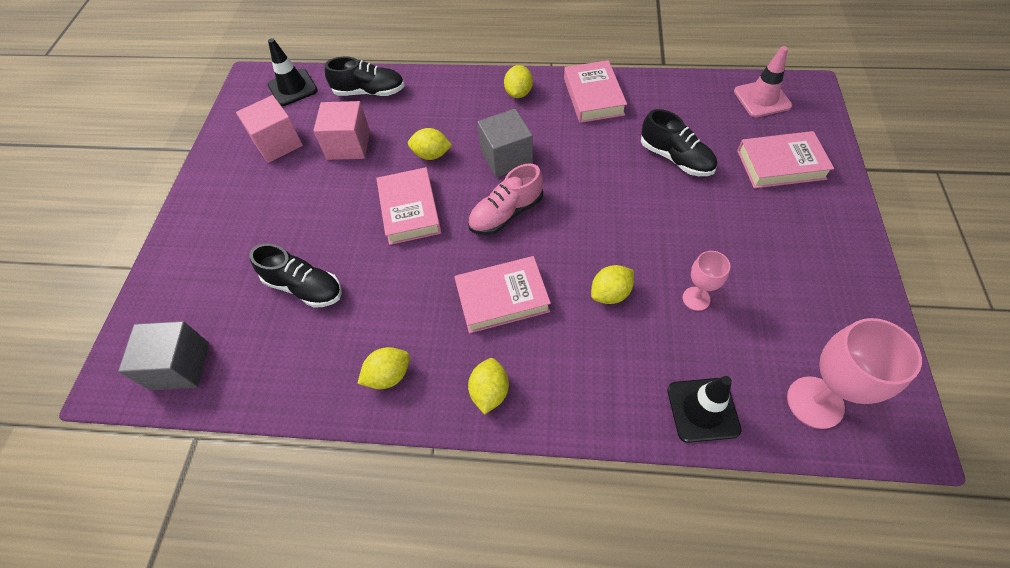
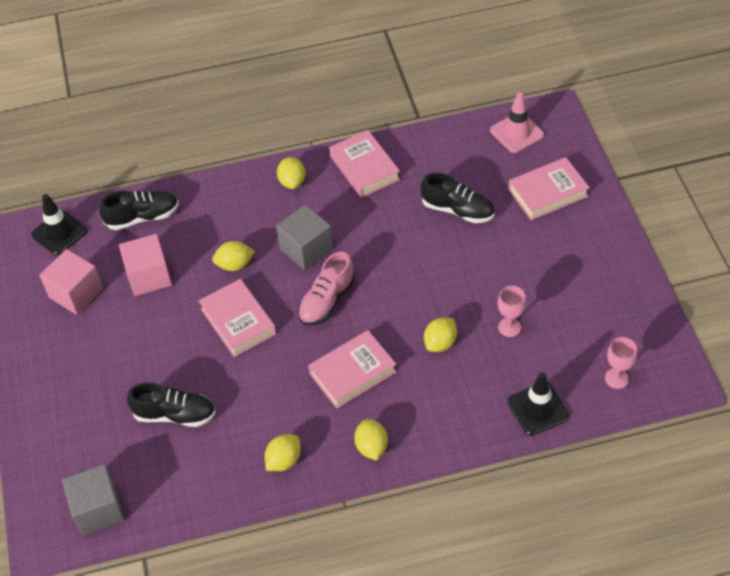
camera: 20 degrees left, 5 degrees down
(815, 402) = (616, 378): pink goblet -> pink goblet, size x0.56

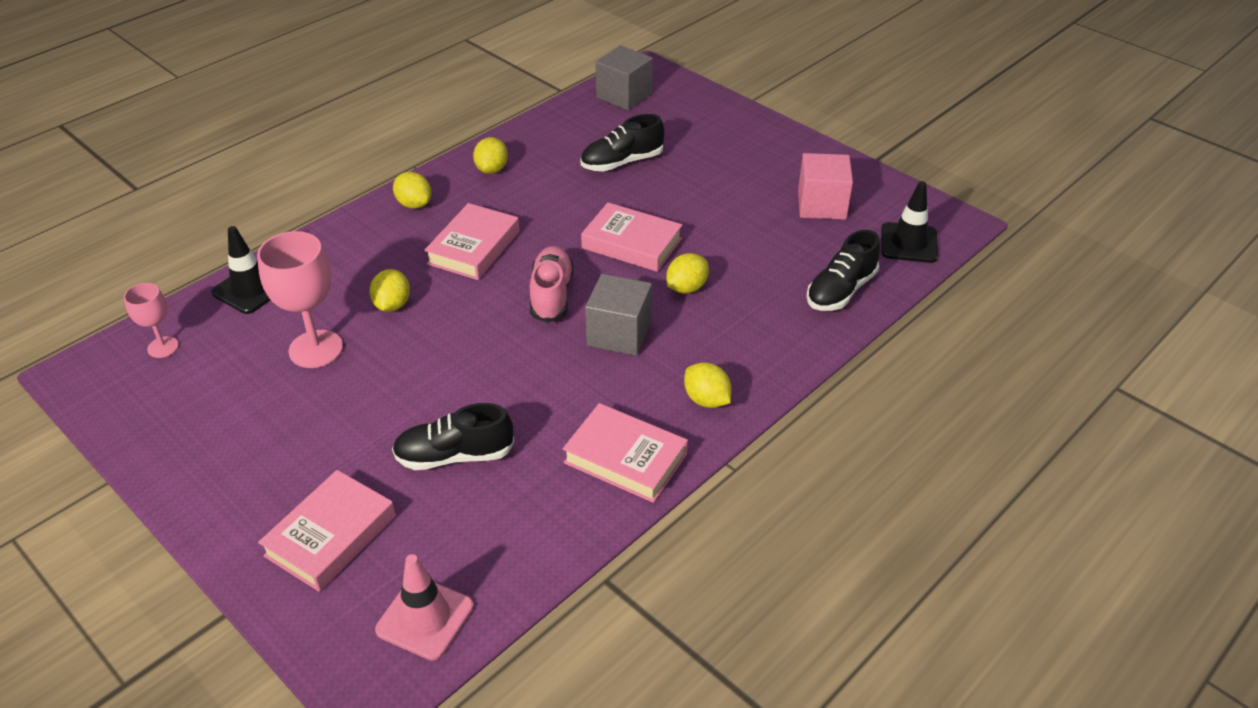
camera: 145 degrees right, 10 degrees down
(149, 276) = (767, 244): pink cube -> none
(509, 327) = (316, 349): pink goblet -> pink goblet, size x1.78

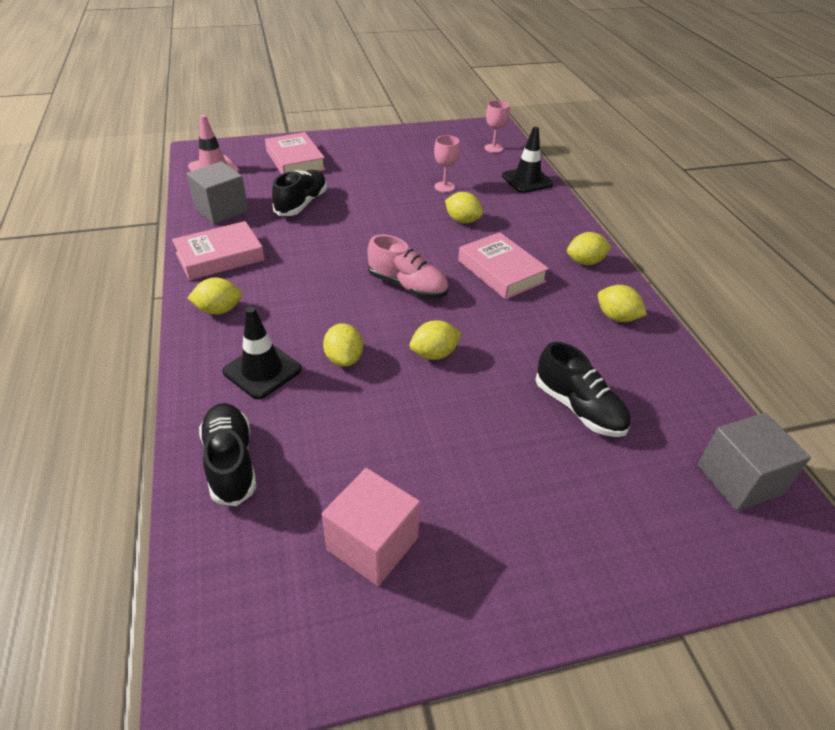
camera: 120 degrees right, 0 degrees up
(316, 349) = (444, 187): pink goblet -> pink goblet, size x0.56
(619, 334) = (330, 300): grey cube -> grey cube (221, 210)
(622, 162) = (579, 408): black shoe -> black shoe turned 135 degrees clockwise
(631, 244) = (434, 354): pink book -> yellow lemon
(908, 243) = (229, 586): black traffic cone -> black traffic cone (262, 370)

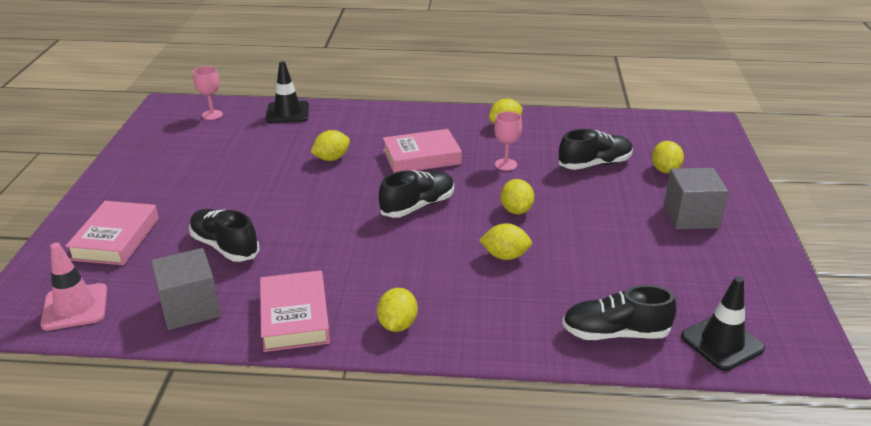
camera: 70 degrees left, 10 degrees down
(262, 370) = (504, 304): black traffic cone -> black traffic cone (722, 342)
(295, 160) = (116, 239): pink book -> pink book turned 75 degrees counterclockwise
(372, 544) = (703, 272): pink cube -> none
(407, 286) = (417, 206): pink shoe -> black shoe
(444, 187) = (263, 155): pink goblet -> pink goblet (506, 164)
(585, 262) = (431, 119): yellow lemon -> yellow lemon (665, 170)
(739, 479) = (666, 130): grey cube -> grey cube (690, 216)

